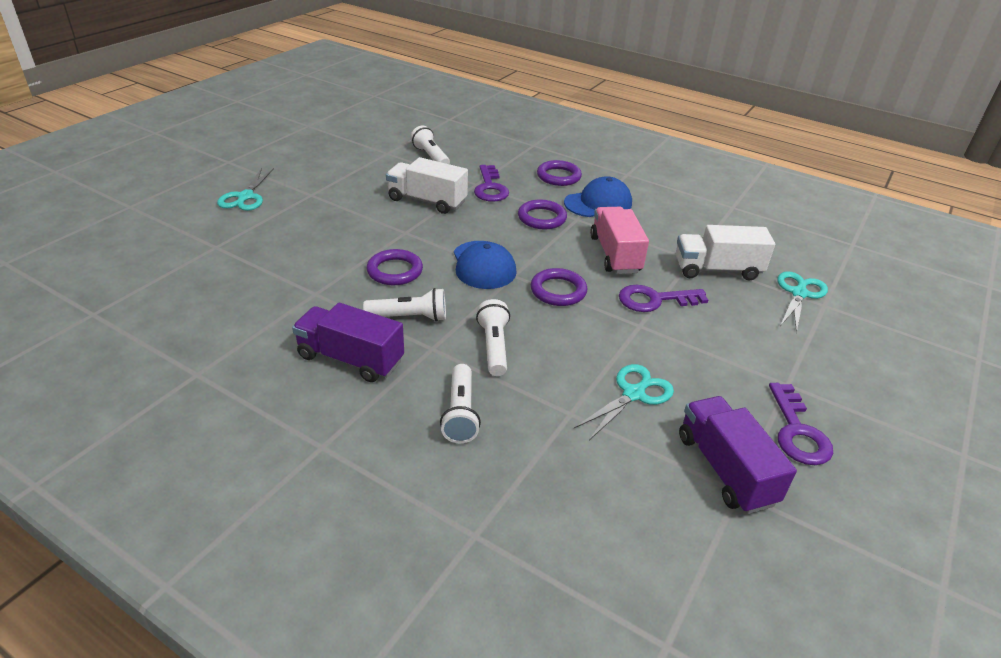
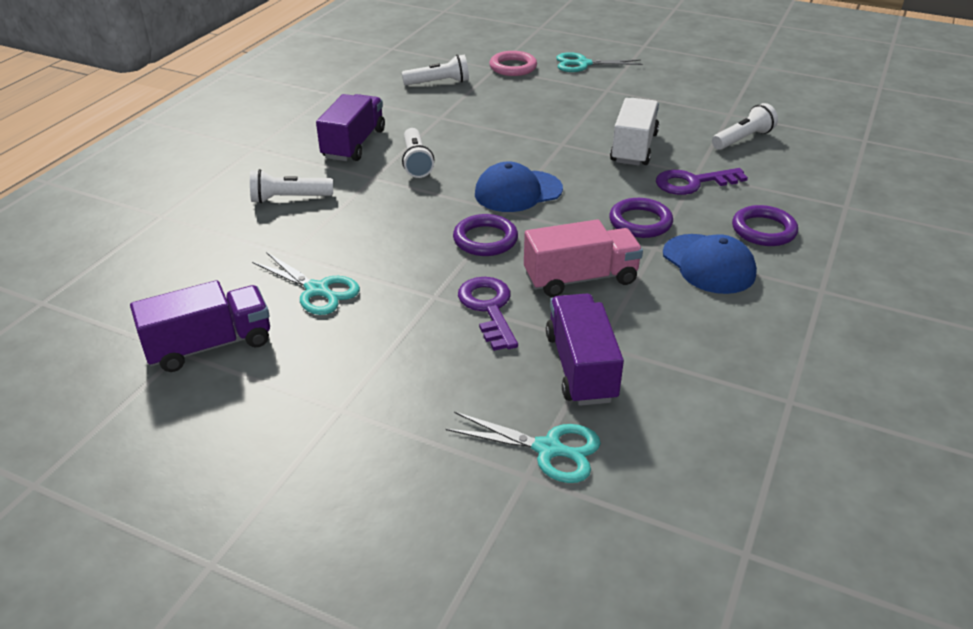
camera: 85 degrees right, 0 degrees up
(222, 235) = (513, 67): none -> pink ring
(395, 271) = (488, 147): purple ring -> none
(494, 347) = (380, 207): white flashlight -> white flashlight (438, 83)
(717, 270) = (581, 367): white truck -> purple truck
(797, 432) = (259, 406): purple key -> none

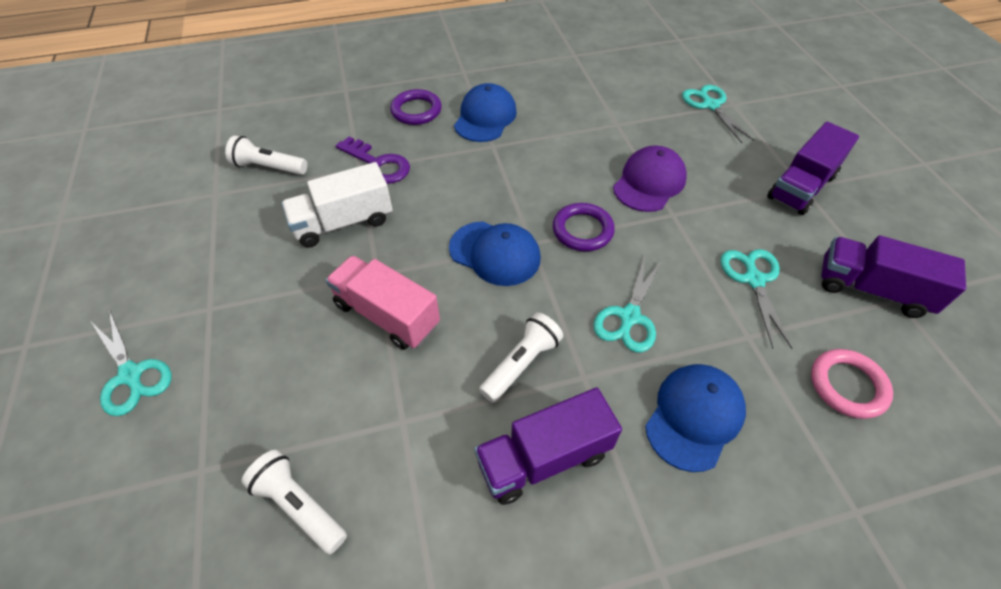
camera: 130 degrees left, 15 degrees up
(289, 198) = (694, 417): white flashlight -> blue cap
(383, 215) = (629, 317): none -> turquoise scissors
(489, 308) = (649, 182): purple key -> purple cap
(513, 67) = (185, 449): pink ring -> pink ring (847, 386)
(580, 278) = (567, 160): pink truck -> pink truck (387, 315)
(581, 367) = (644, 122): purple truck -> purple truck (801, 187)
(640, 222) = (466, 165): purple ring -> none

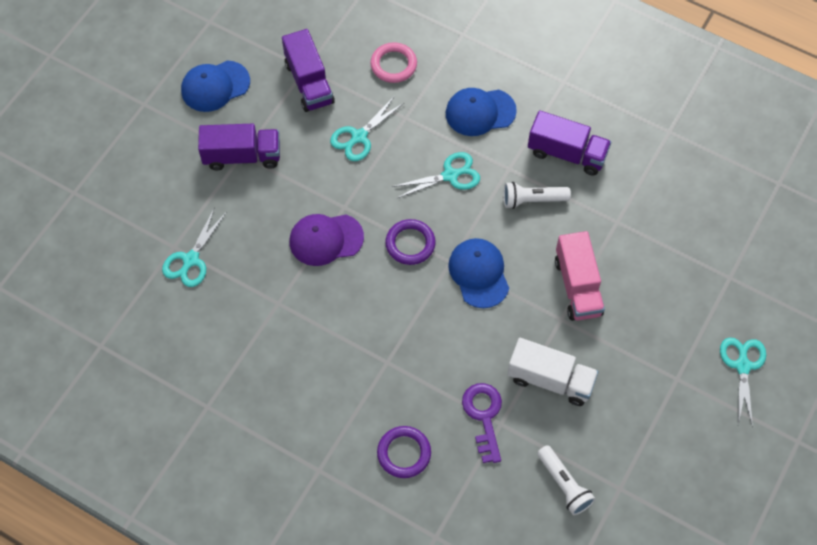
camera: 135 degrees left, 10 degrees up
(299, 505) = (692, 223): white flashlight -> none
(485, 117) = (361, 397): blue cap -> blue cap (215, 86)

